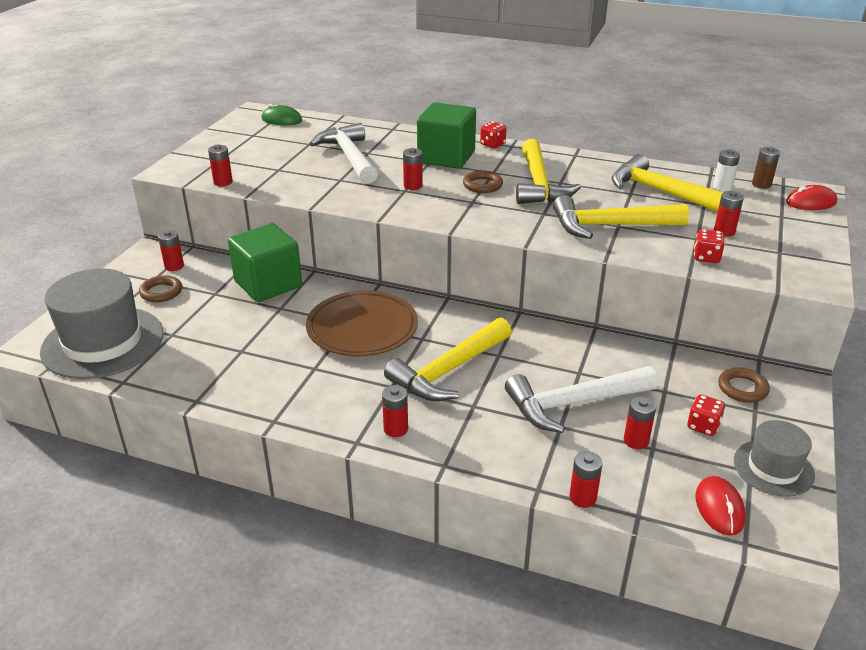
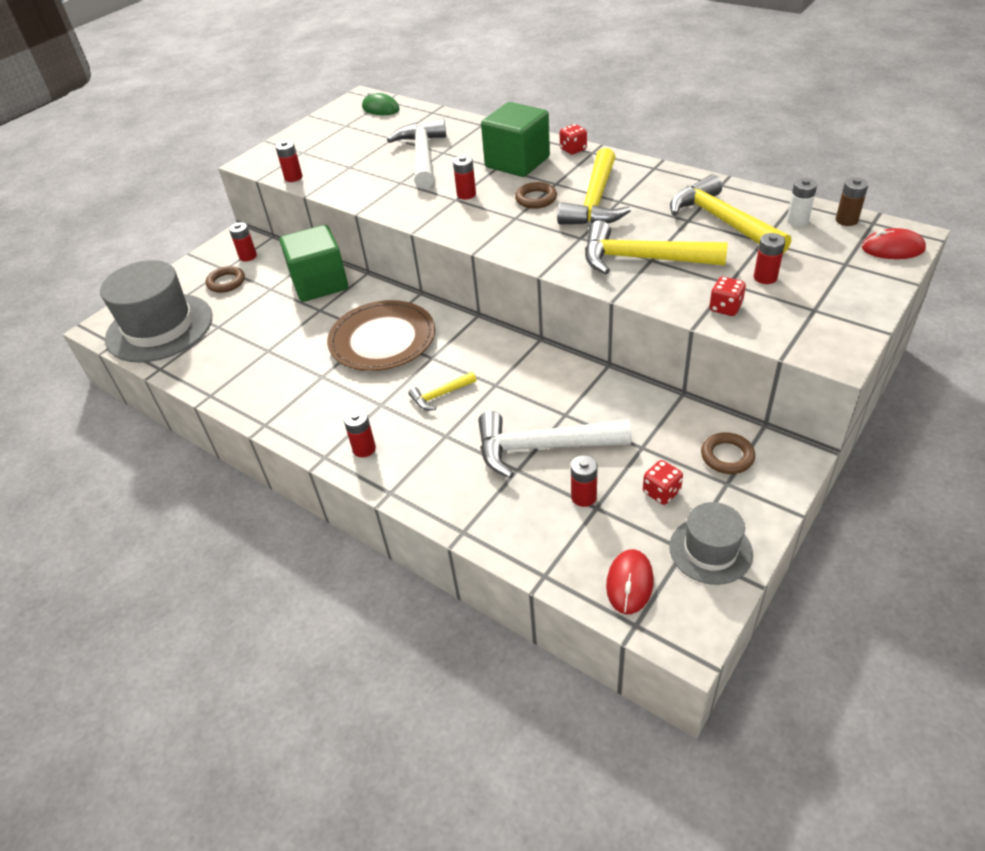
camera: 20 degrees right, 10 degrees up
(448, 371) = (440, 395): yellow hammer -> yellow hammer, size x0.48
(582, 498) = (500, 548): red battery -> none

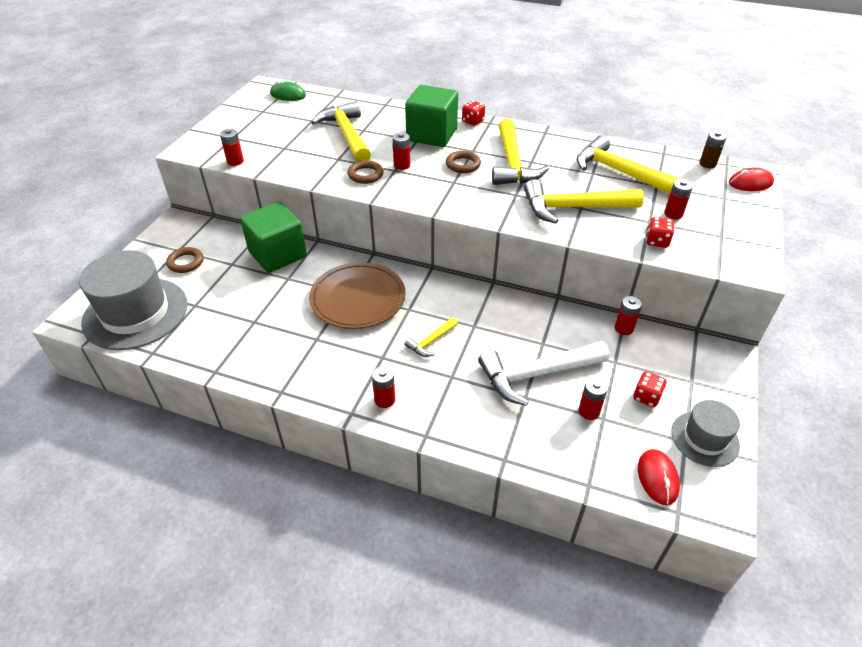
camera: 20 degrees left, 0 degrees up
(248, 256) = (197, 236): red battery -> red battery (624, 328)
(422, 156) = (347, 134): white hammer -> yellow hammer
(727, 456) = (681, 359): brown ring -> brown ring (365, 175)
(797, 220) = (673, 167): white battery -> none

